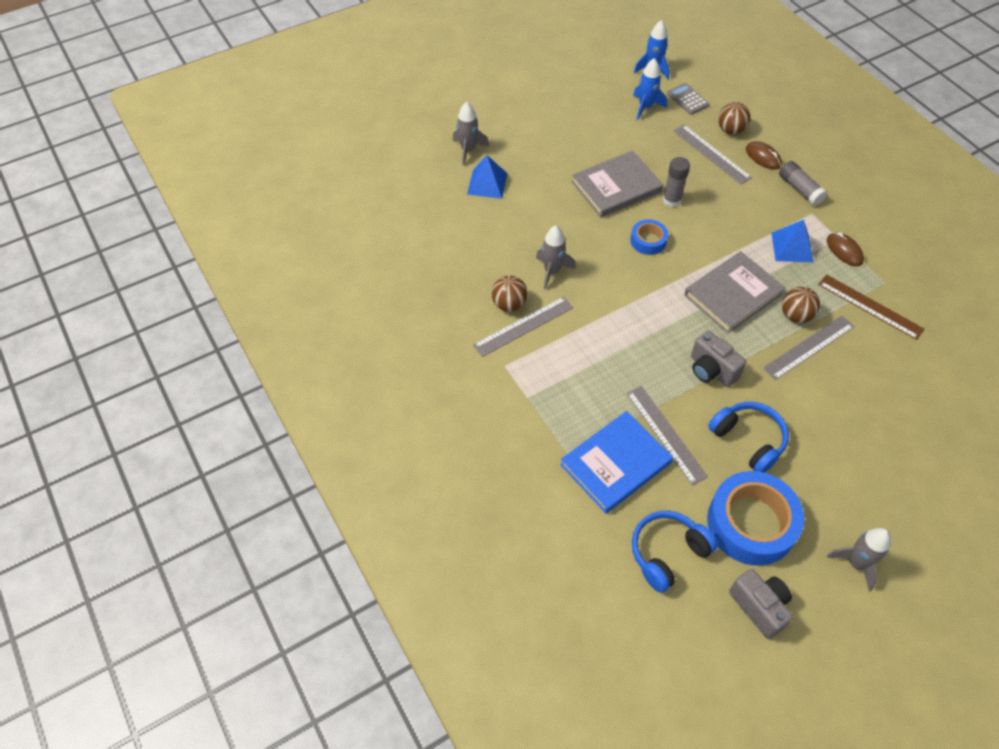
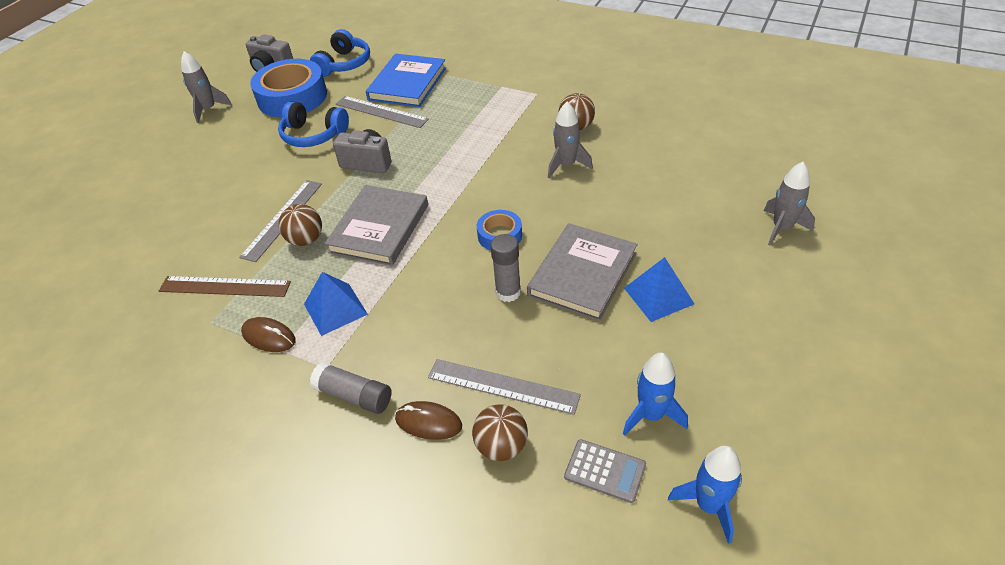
camera: 150 degrees right, 10 degrees down
(487, 183) = (716, 206): blue pyramid -> blue pyramid (658, 296)
(523, 326) = (548, 120): grey ruler -> none

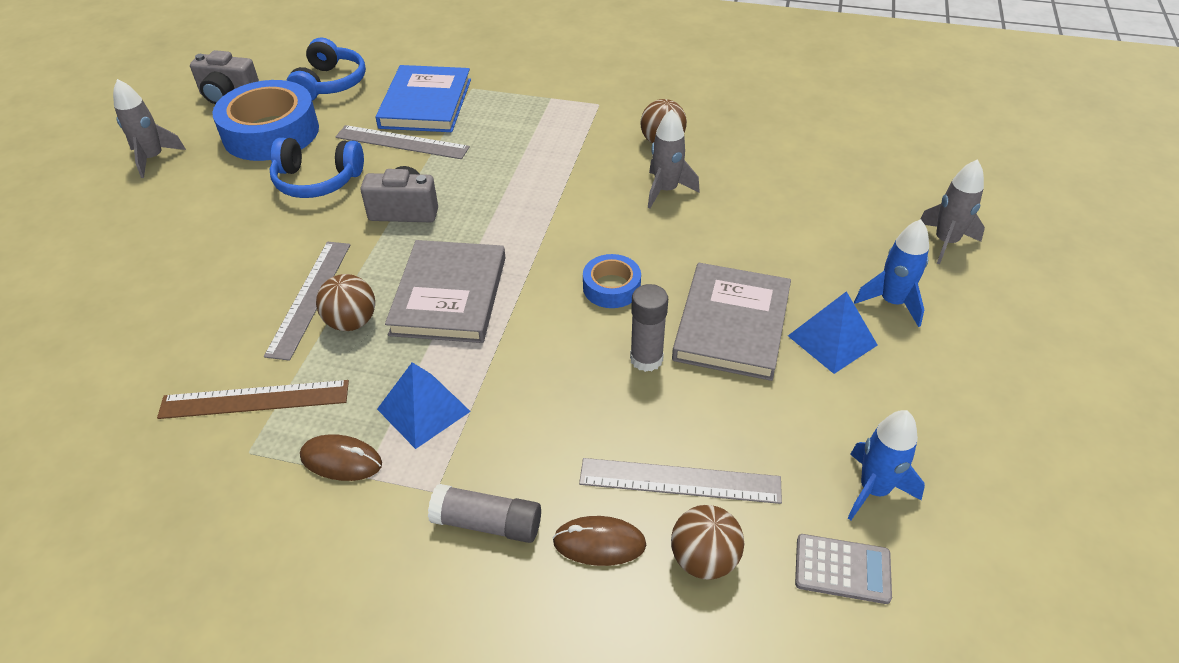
camera: 15 degrees left, 0 degrees up
(708, 505) = (978, 590): blue rocket -> blue rocket (892, 302)

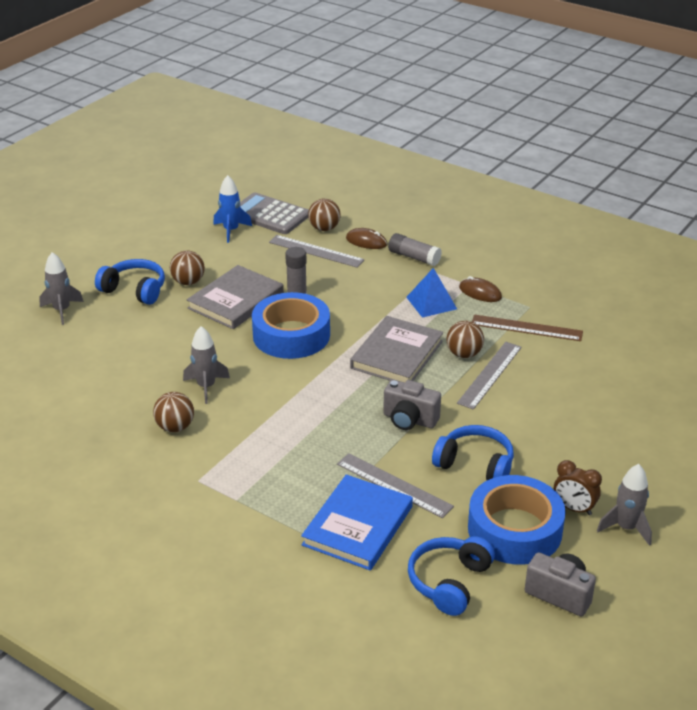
camera: 160 degrees left, 10 degrees down
(207, 163) = (574, 508): none -> brown clock
(611, 287) = (291, 335): blue tape -> blue tape, size x1.98
(832, 340) = (188, 282): blue pyramid -> brown ball
(842, 569) = (269, 215): grey calculator -> grey calculator, size x1.74
(892, 302) = (134, 290): blue rocket -> blue headphones

